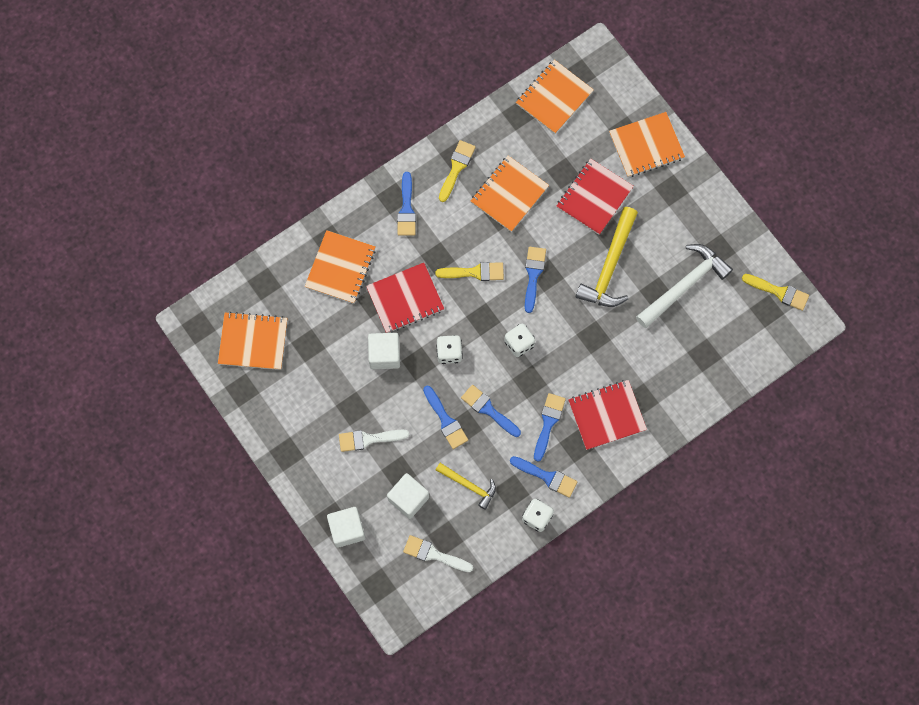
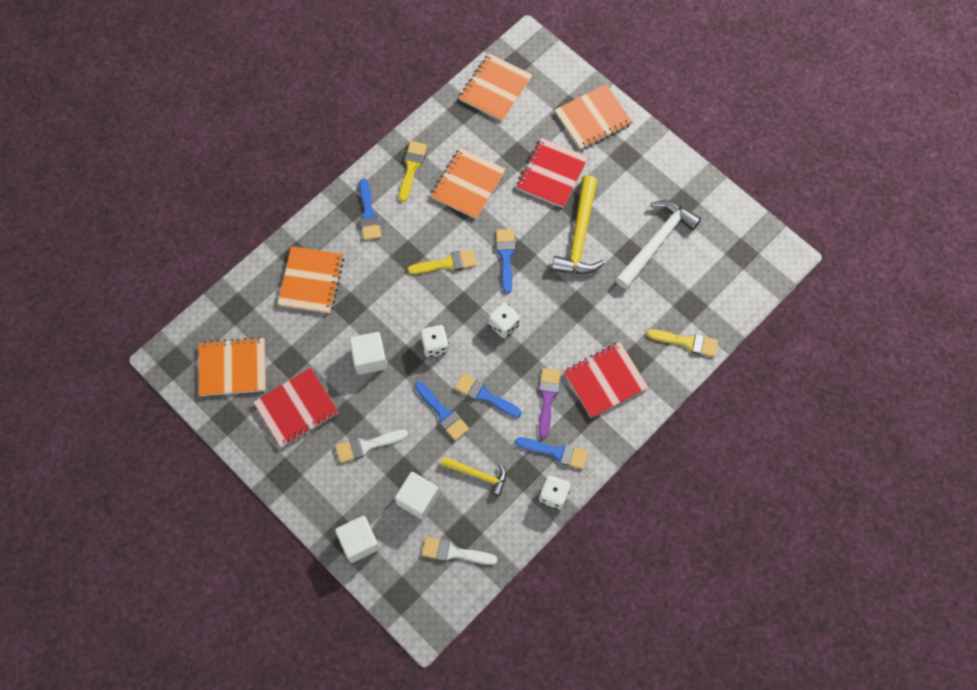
camera: 10 degrees left, 5 degrees down
(405, 299) = (381, 300): red notebook -> red notebook (296, 408)
(548, 423) = (547, 398): blue brush -> purple brush
(779, 292) = (750, 234): yellow brush -> yellow brush (687, 342)

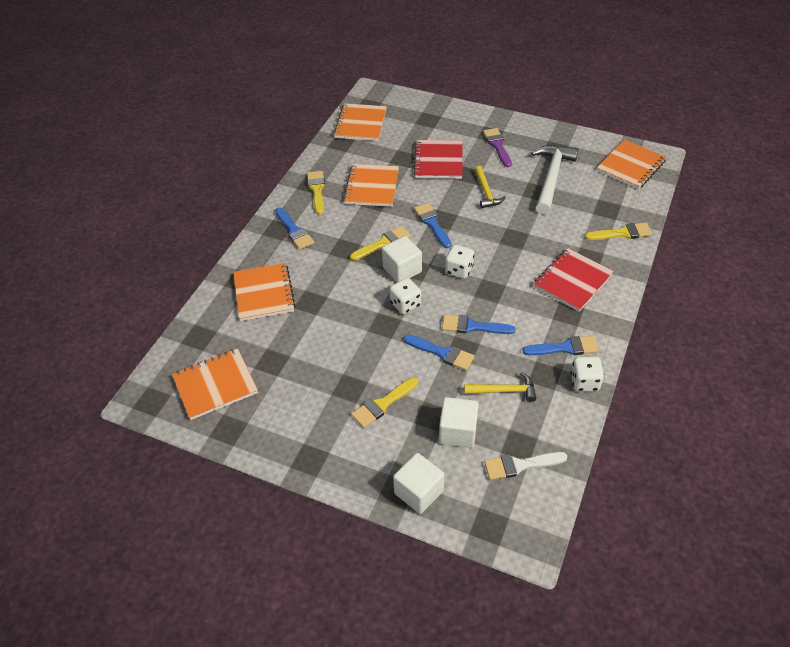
camera: 20 degrees left, 20 degrees down
(296, 408) = (296, 397): red notebook -> none
(367, 445) = (382, 404): white brush -> yellow brush
(369, 358) = (349, 333): white cube -> white cube (402, 270)
(547, 398) = (531, 310): purple brush -> purple brush (497, 145)
(579, 236) = (486, 192): yellow hammer -> yellow hammer, size x0.58
(593, 118) = (450, 120): orange notebook -> orange notebook (631, 166)

